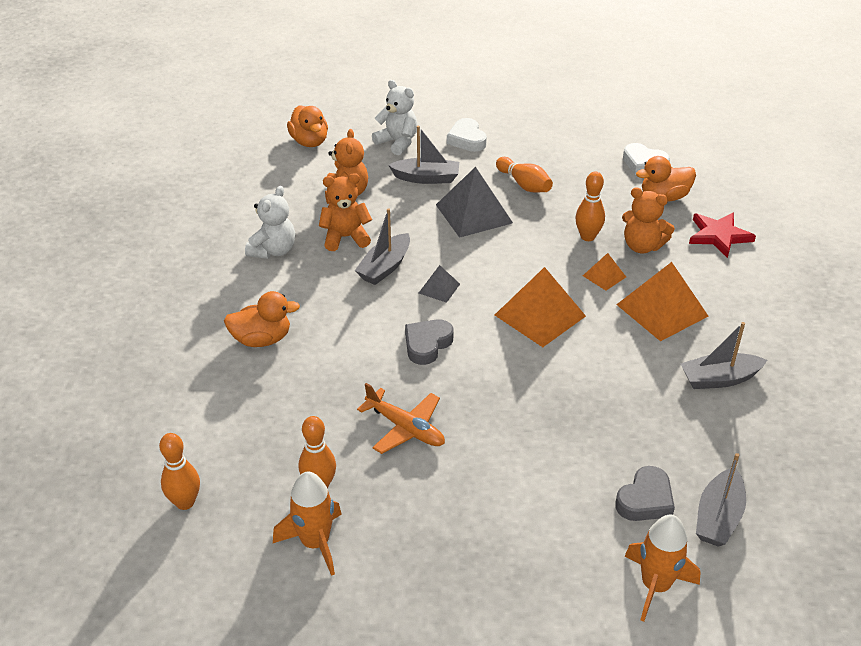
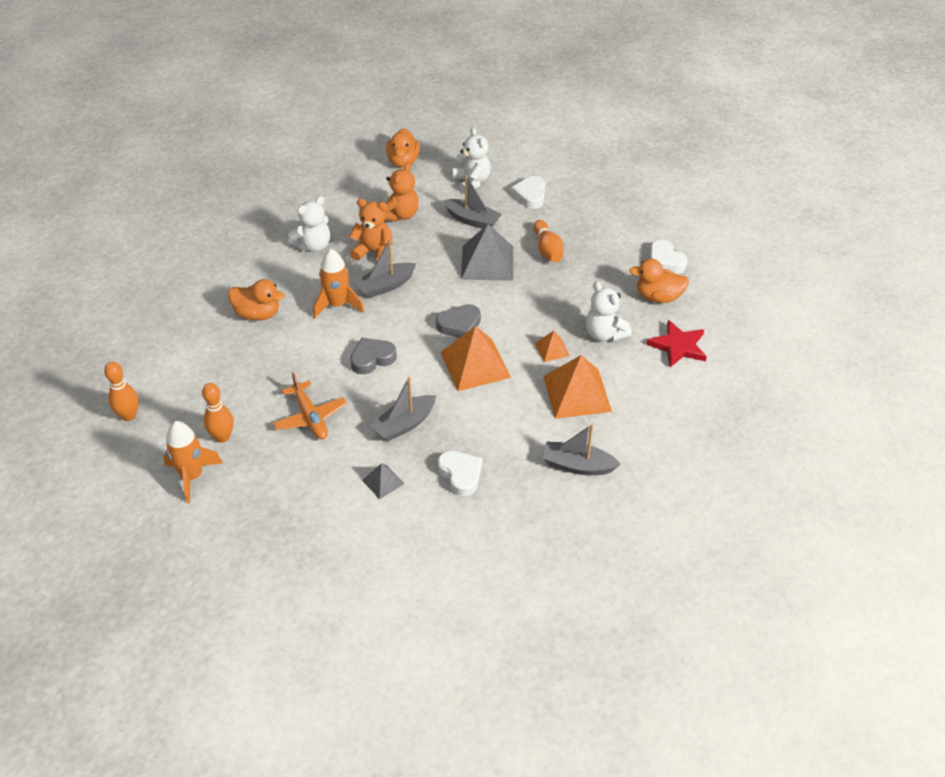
camera: 25 degrees right, 5 degrees up
(439, 288) = (414, 316): grey pyramid -> grey pyramid (383, 482)
(587, 237) = (565, 311): orange bowling pin -> none
(613, 430) = (460, 475): none -> white heart
(642, 246) = (604, 334): orange teddy bear -> white teddy bear
(645, 500) = (443, 536): grey heart -> grey heart (459, 325)
(655, 586) = (401, 600): orange rocket -> orange rocket (337, 305)
(718, 517) = (488, 570): grey boat -> grey boat (404, 424)

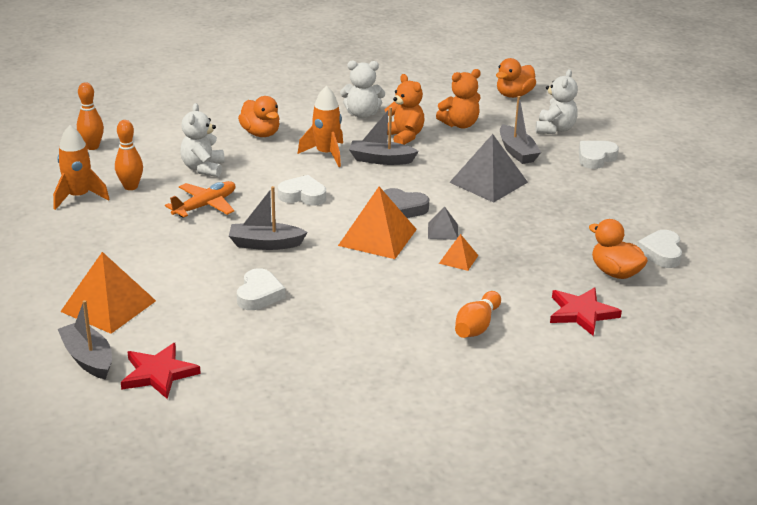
camera: 40 degrees right, 15 degrees down
(310, 417) = (205, 206): orange plane -> orange plane turned 150 degrees counterclockwise
(372, 358) = (303, 195): grey heart -> white heart
(383, 482) = (196, 267): grey pyramid -> grey pyramid (443, 231)
(483, 597) = (158, 373): none -> red star
(547, 249) = (556, 197): orange bowling pin -> orange bowling pin (477, 326)
(576, 393) = (435, 296): orange pyramid -> orange pyramid (108, 306)
(577, 465) = (362, 340): grey boat -> grey boat (88, 358)
(604, 334) = (522, 272): white teddy bear -> white teddy bear (203, 168)

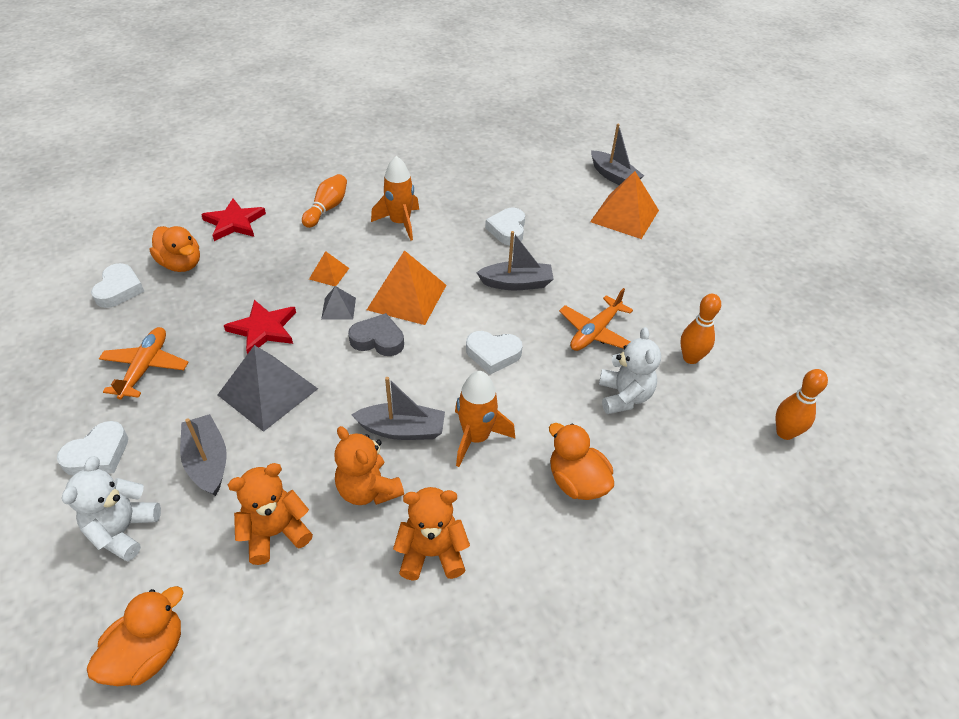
camera: 175 degrees right, 15 degrees up
(79, 197) = (735, 338): orange rocket -> orange rocket (400, 223)
(158, 373) = (560, 168): red star -> red star (264, 329)
(362, 114) = (432, 553): white teddy bear -> orange teddy bear
(595, 199) = (145, 367): none -> orange plane

